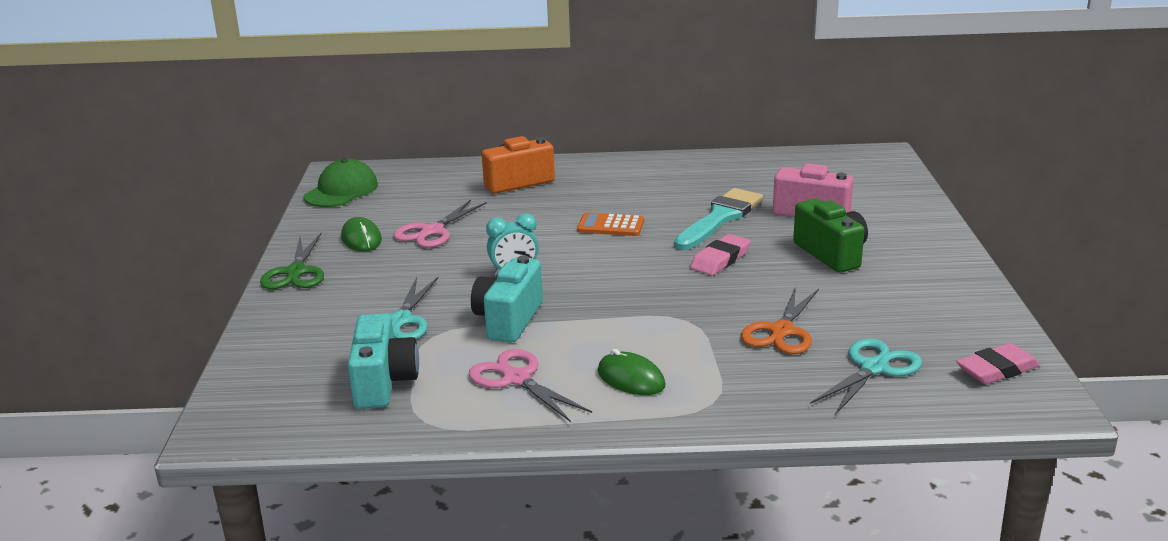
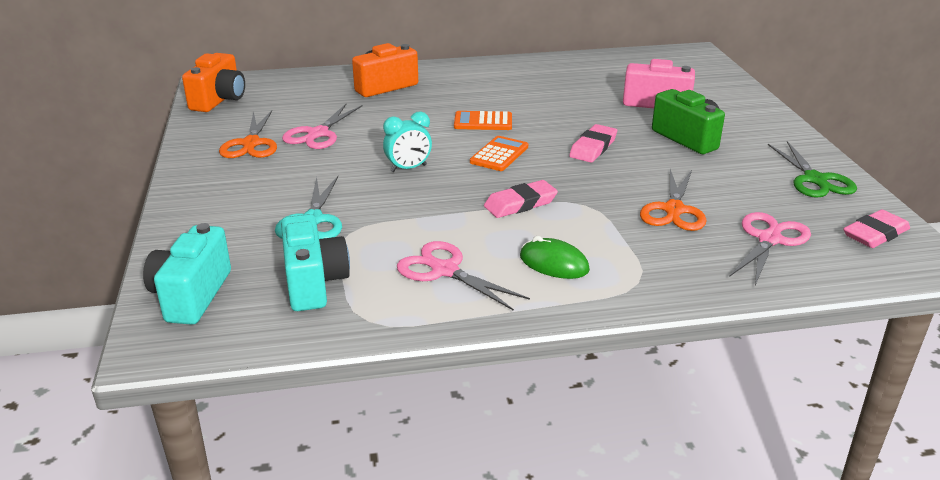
camera: 10 degrees left, 5 degrees up
(296, 272) = (195, 178): green scissors -> green scissors (815, 179)
(341, 191) = (219, 100): green cap -> orange camera
(361, 239) = (251, 144): green mouse -> orange scissors
(508, 320) = (418, 214): turquoise camera -> turquoise camera (191, 295)
(615, 262) = (499, 154): none -> orange calculator
(618, 315) = (520, 203): none -> pink eraser
(720, 218) = (578, 111): turquoise brush -> none
(873, 368) = (769, 239): turquoise scissors -> pink scissors

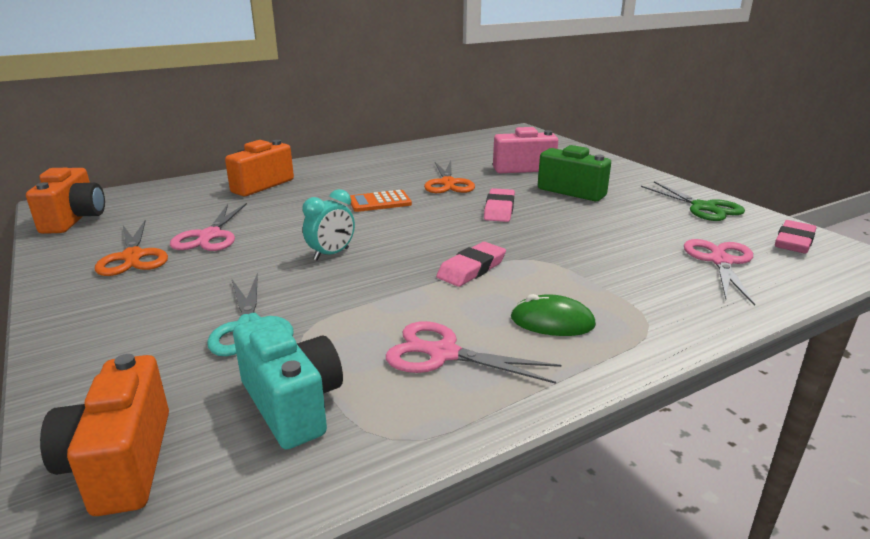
camera: 20 degrees left, 5 degrees down
(191, 295) = (121, 463): turquoise camera -> orange camera
(499, 154) = (416, 228): orange calculator -> none
(674, 210) = (617, 250): orange scissors -> orange scissors (448, 183)

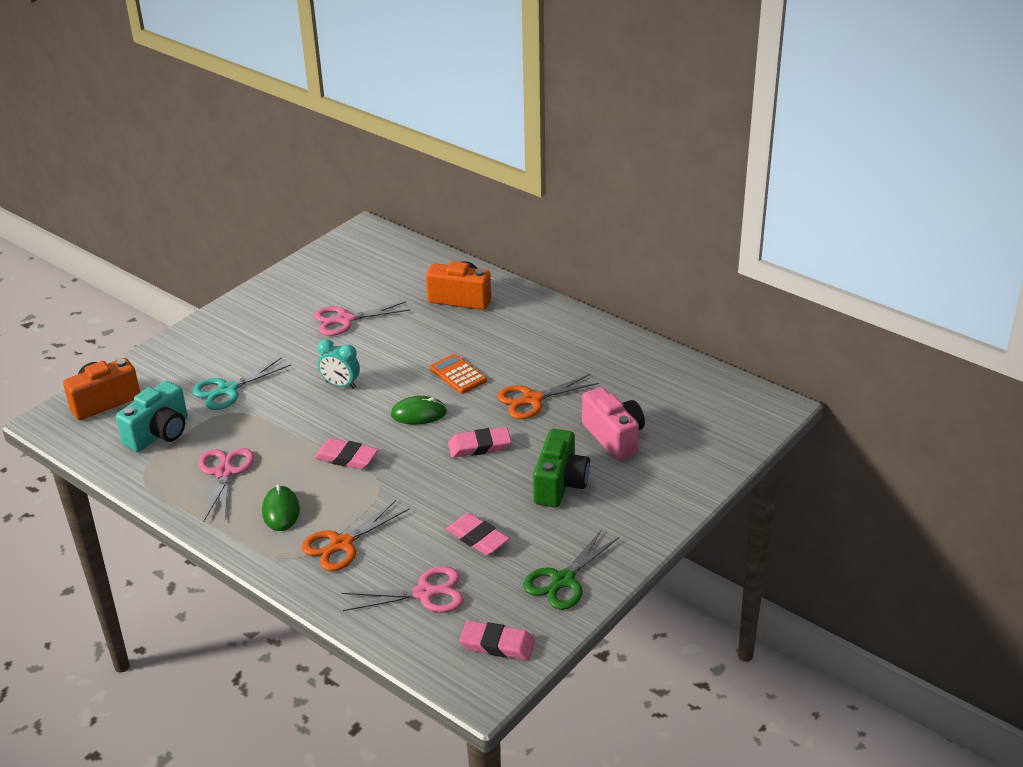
camera: 70 degrees right, 10 degrees up
(75, 219) = (344, 251): orange camera -> none
(133, 257) = (298, 305): orange scissors -> orange scissors (342, 544)
(425, 225) = (419, 414): none -> green mouse
(637, 228) = (477, 538): none -> pink eraser

